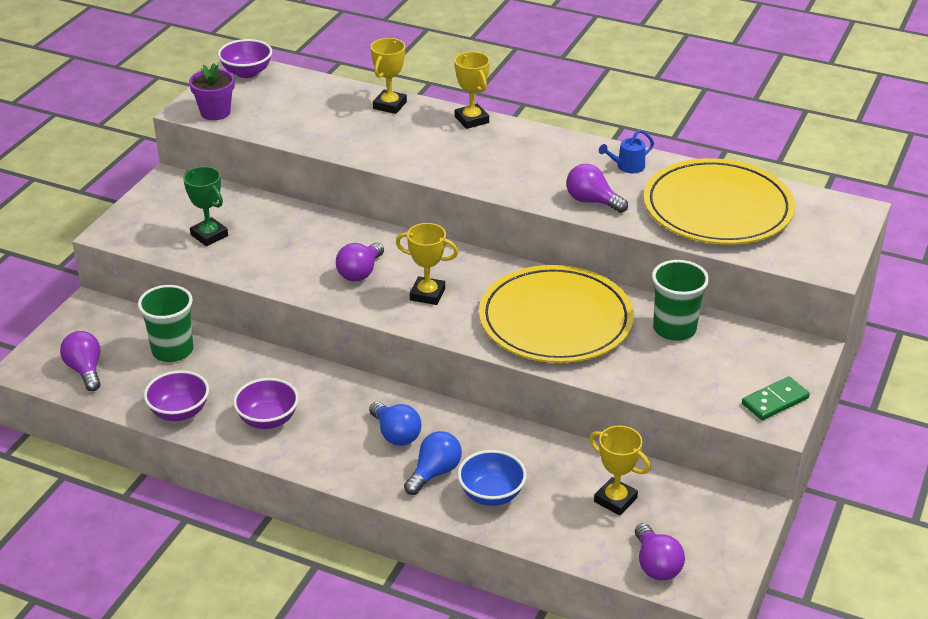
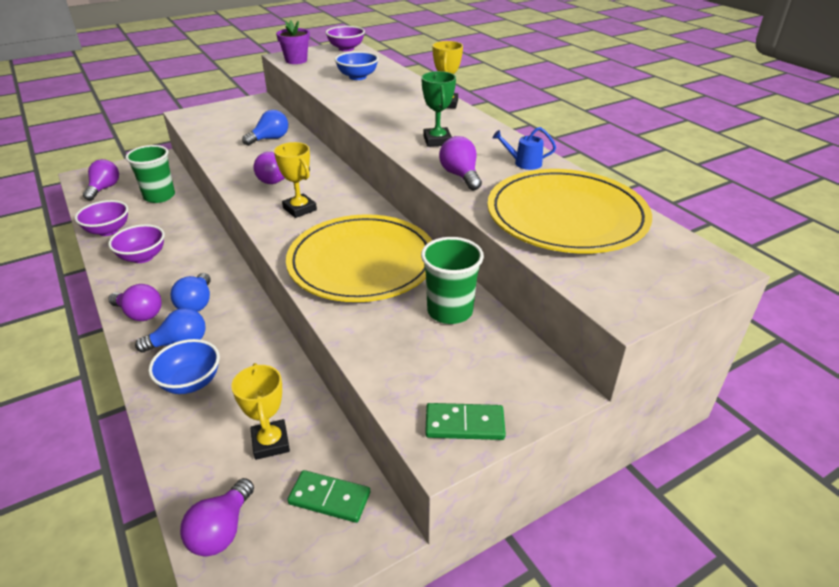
camera: 35 degrees right, 0 degrees up
(209, 235) = (231, 131): green trophy -> green trophy (437, 141)
(271, 227) = (270, 139): none -> blue light bulb
(327, 114) = (357, 77): none -> blue bowl
(356, 468) = (140, 314): none -> purple light bulb
(389, 105) = (403, 83): yellow trophy -> none
(701, 509) = (329, 498): none -> green domino

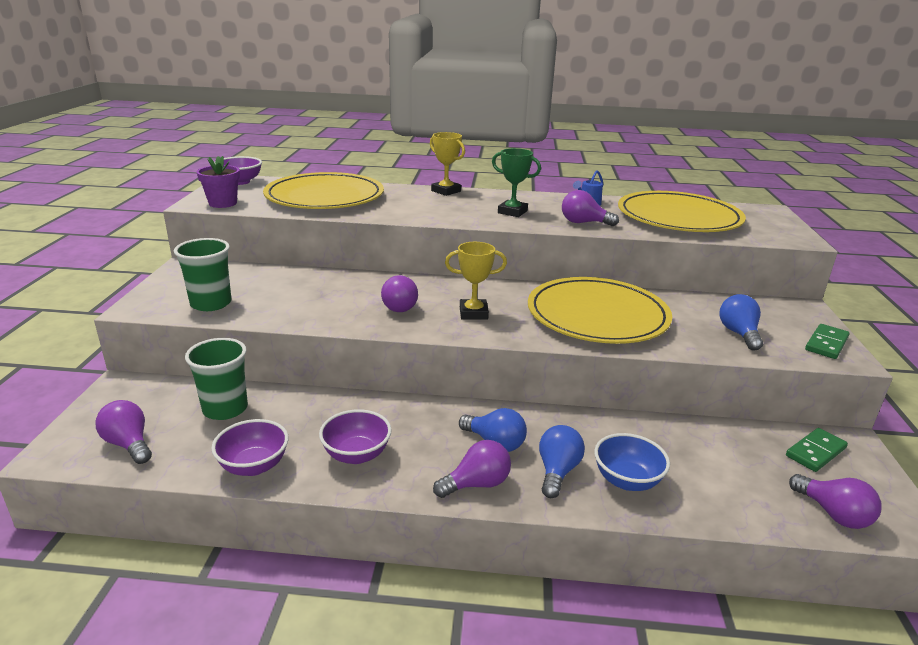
camera: 55 degrees left, 10 degrees down
(270, 139) = (299, 286): blue light bulb -> blue light bulb (739, 333)
(270, 442) = (739, 460): yellow trophy -> none
(357, 77) = (325, 197): blue bowl -> yellow plate
(450, 311) = (695, 308): green cup -> green cup (211, 303)

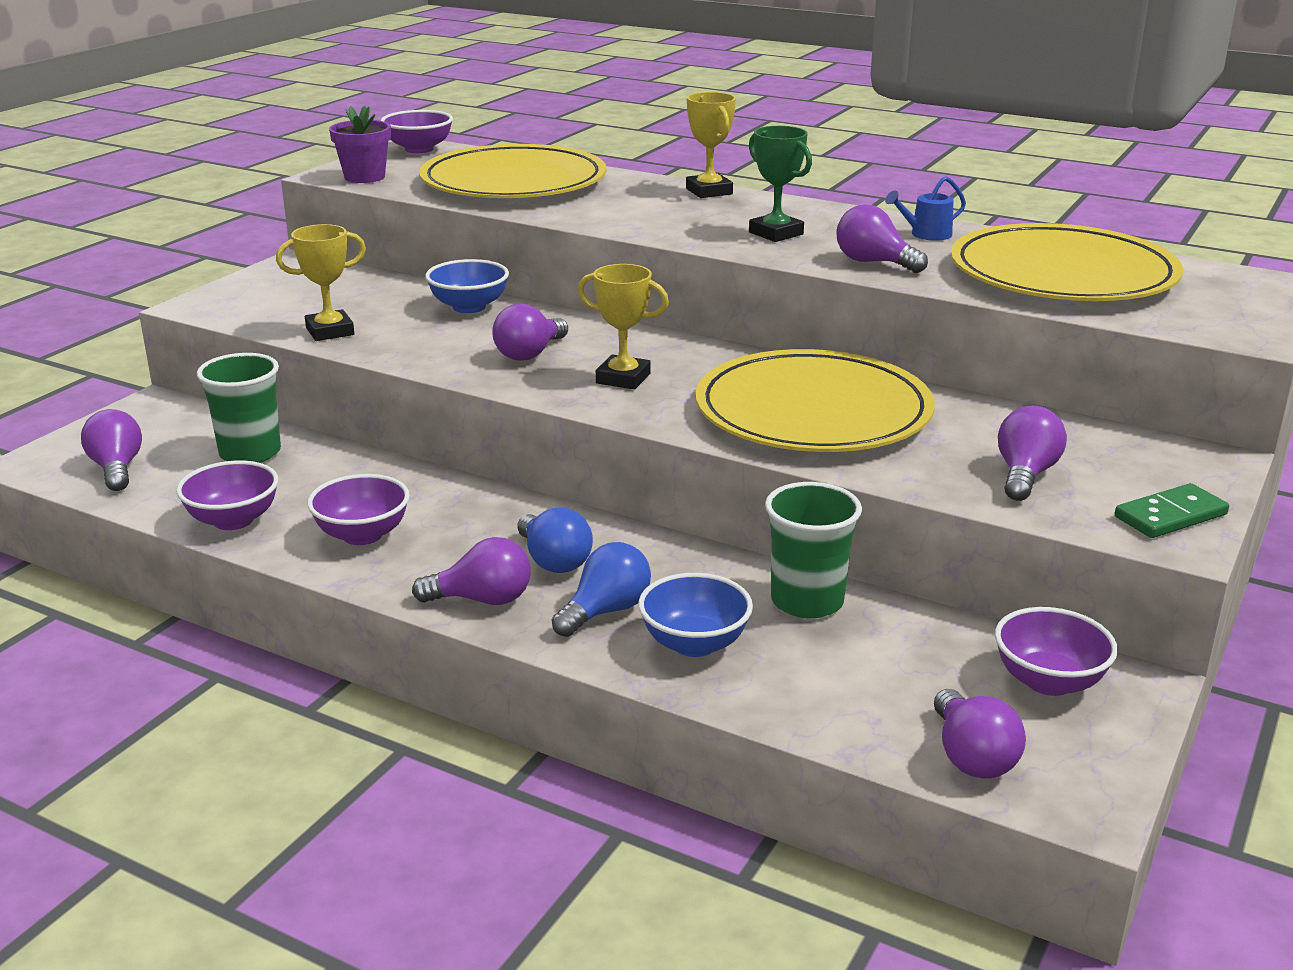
camera: 25 degrees right, 0 degrees up
(211, 303) = (286, 313): green cup -> green cup (807, 601)
(255, 312) = (330, 331): none -> yellow trophy
(333, 280) = (469, 307): none -> blue bowl
(739, 333) = (1025, 475): blue light bulb -> purple light bulb
(815, 452) = (1048, 681): green domino -> purple bowl

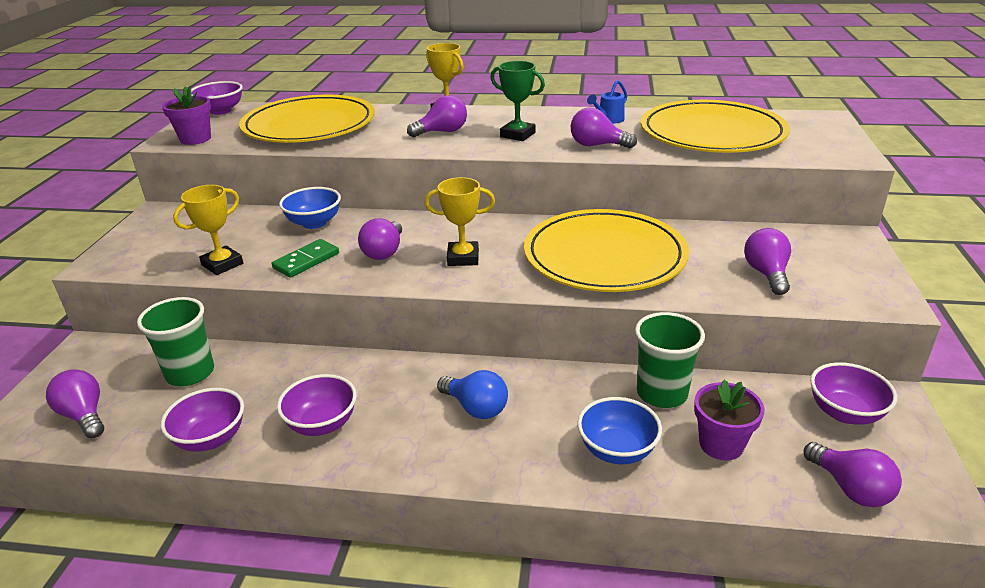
camera: 20 degrees left, 5 degrees up
(482, 600) = (448, 457): purple light bulb -> purple light bulb (442, 132)
(606, 611) = (540, 440): blue light bulb -> none
(837, 671) = (721, 444): none -> purple flower pot
(1170, 516) = (870, 284): green domino -> green domino (306, 261)

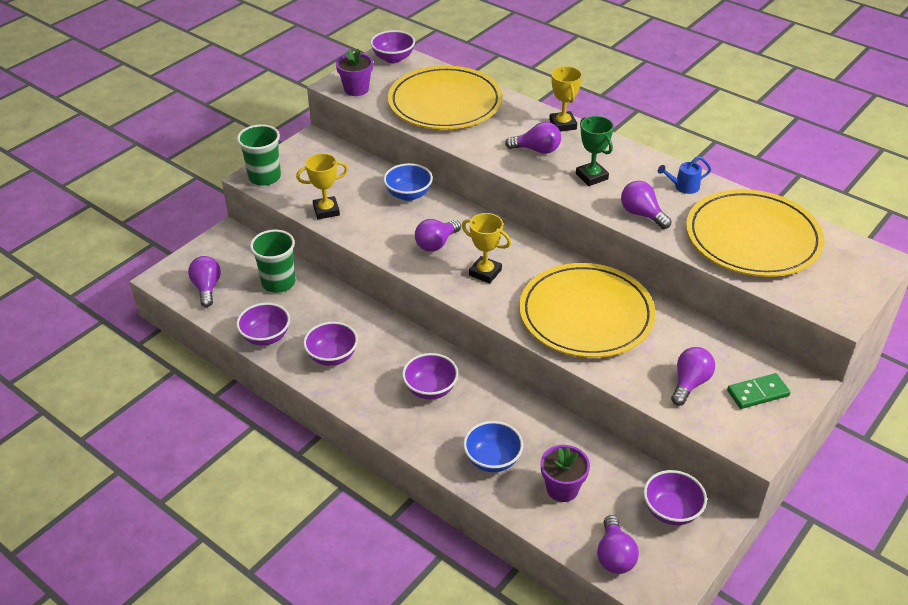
camera: 30 degrees right, 10 degrees up
(306, 261) = (380, 230): green domino -> green domino (758, 393)
(476, 408) = (430, 389): blue light bulb -> purple bowl
(662, 393) = (559, 436): green cup -> green cup (264, 177)

